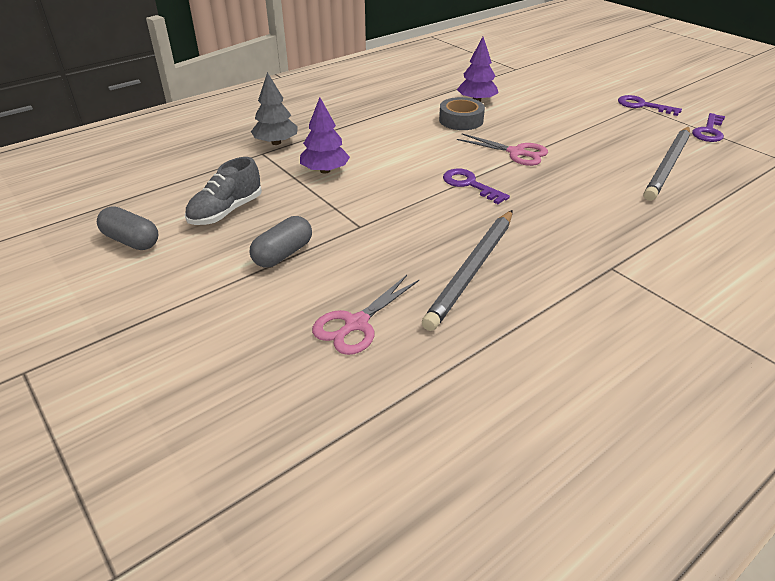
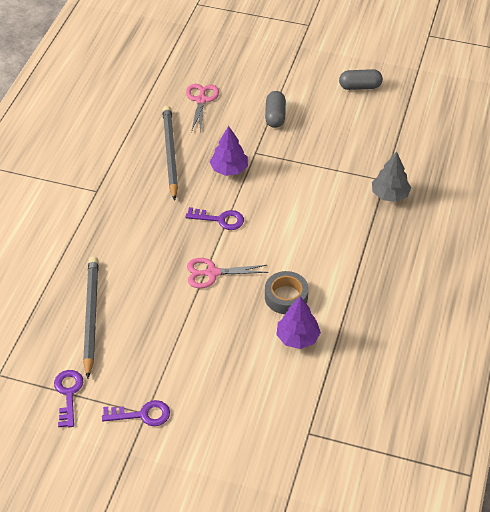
camera: 145 degrees right, 10 degrees up
(226, 211) = (339, 125): grey shoe -> none
(325, 171) = (324, 185): purple tree -> purple tree (229, 169)

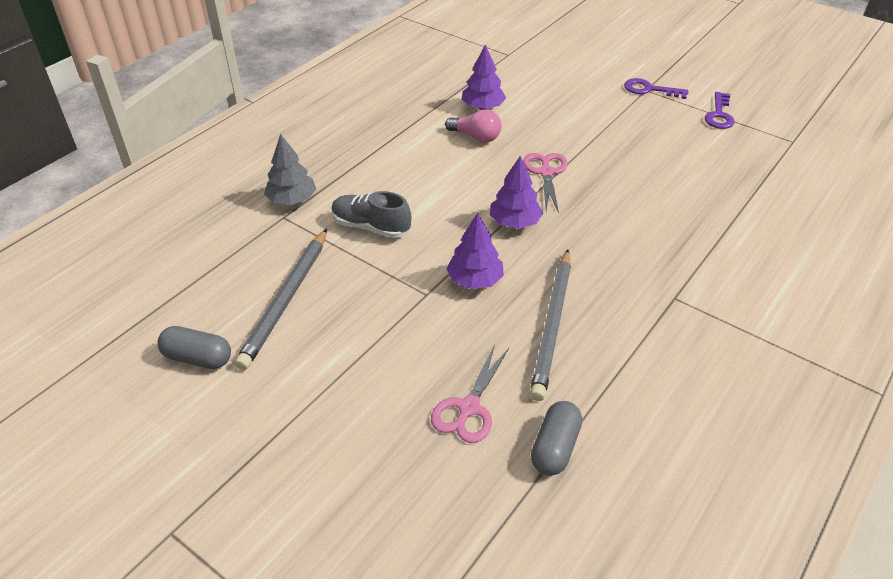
camera: 160 degrees left, 5 degrees down
(91, 316) = (692, 165): grey pencil -> grey pencil (286, 300)
(212, 273) = (546, 173): pink scissors -> pink scissors turned 105 degrees counterclockwise
(220, 219) = (514, 222): purple key -> purple tree
(275, 116) = (364, 343): grey capsule -> grey capsule (555, 447)
(286, 297) = (476, 137): grey tape -> pink light bulb
(319, 188) = (371, 227): none -> grey shoe

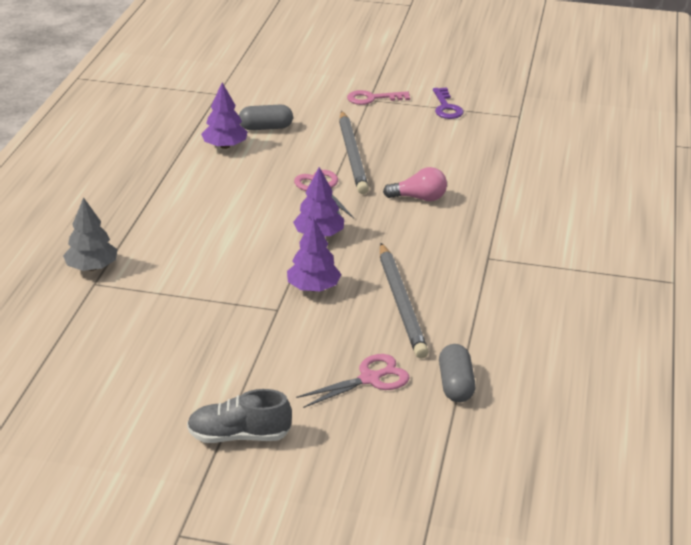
camera: 25 degrees left, 10 degrees down
(198, 358) = (101, 412): grey capsule -> grey capsule (266, 128)
(286, 300) = (150, 347): grey pencil -> grey pencil (352, 155)
(371, 227) = (188, 270): grey shoe -> grey shoe (239, 436)
(468, 408) = (370, 379): pink scissors -> pink scissors turned 120 degrees counterclockwise
(476, 137) = (236, 173): pink light bulb -> pink light bulb (419, 198)
(649, 90) = (372, 98): purple key -> pink key

